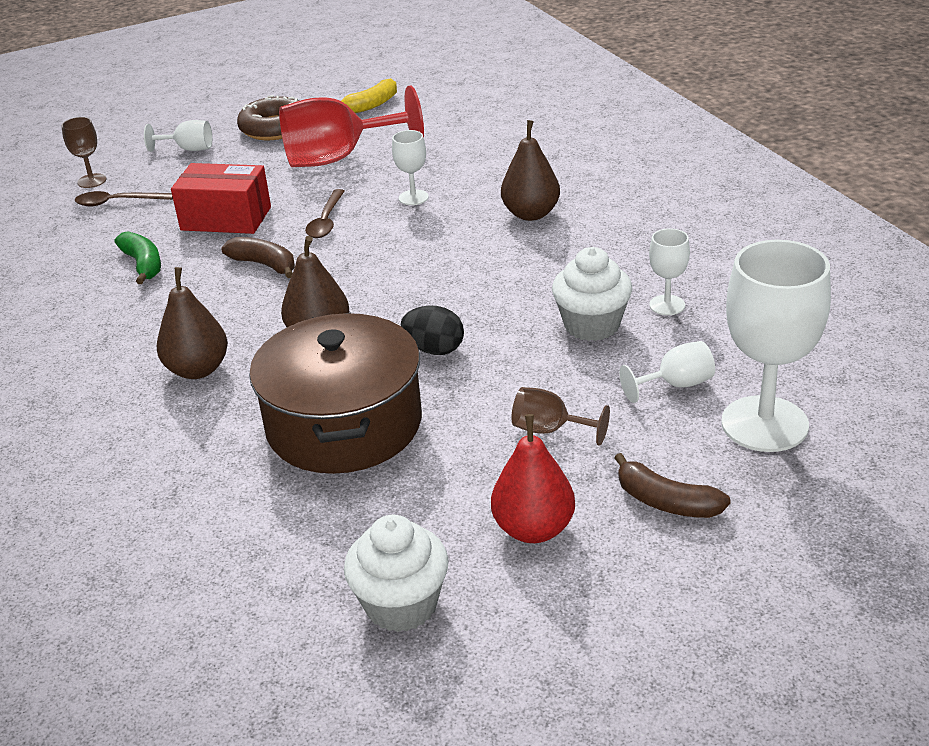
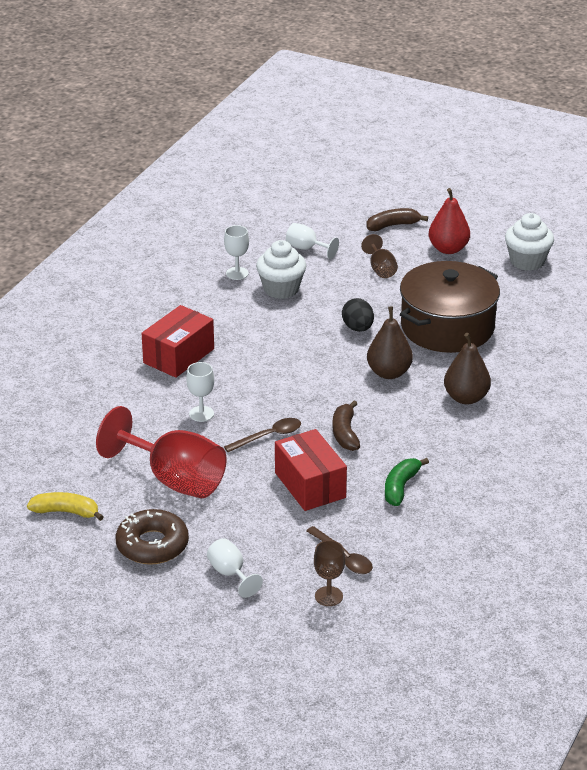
camera: 130 degrees left, 0 degrees up
(531, 214) = (178, 356): brown pear -> red box
(666, 502) = (393, 225): brown banana -> brown banana turned 105 degrees counterclockwise
(764, 424) = (311, 218): white goblet -> none

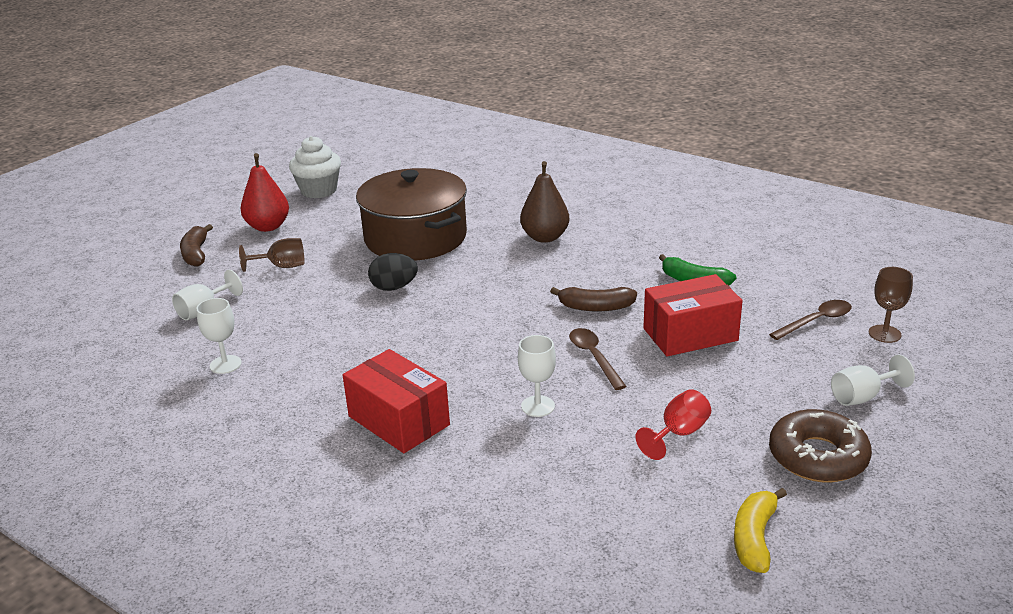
camera: 80 degrees left, 5 degrees down
(174, 479) = (678, 434): red goblet -> red goblet, size x0.48
(281, 289) = (283, 333): white cupcake -> none
(389, 373) = (488, 275): brown pear -> none

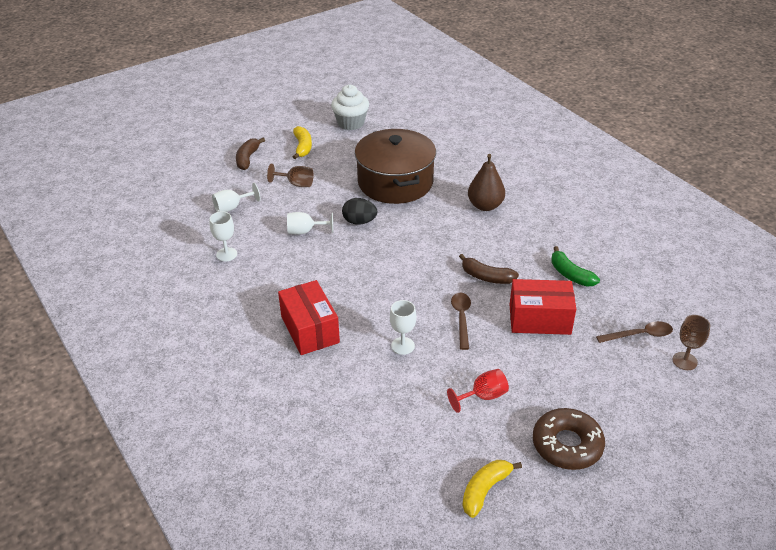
camera: 20 degrees right, 10 degrees up
(268, 227) = (302, 147): red pear -> yellow banana
(862, 397) = (631, 408): white goblet -> white goblet (305, 231)

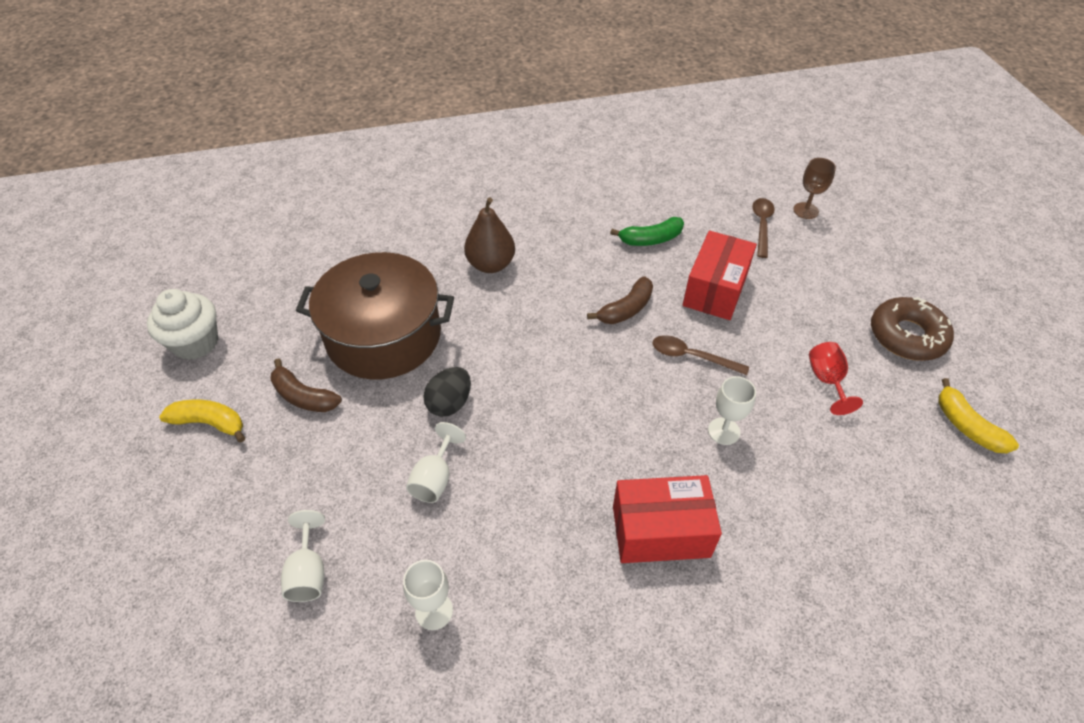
camera: 70 degrees left, 10 degrees up
(247, 158) = (179, 514): brown banana -> brown banana (303, 396)
(296, 184) = (305, 459): brown goblet -> none

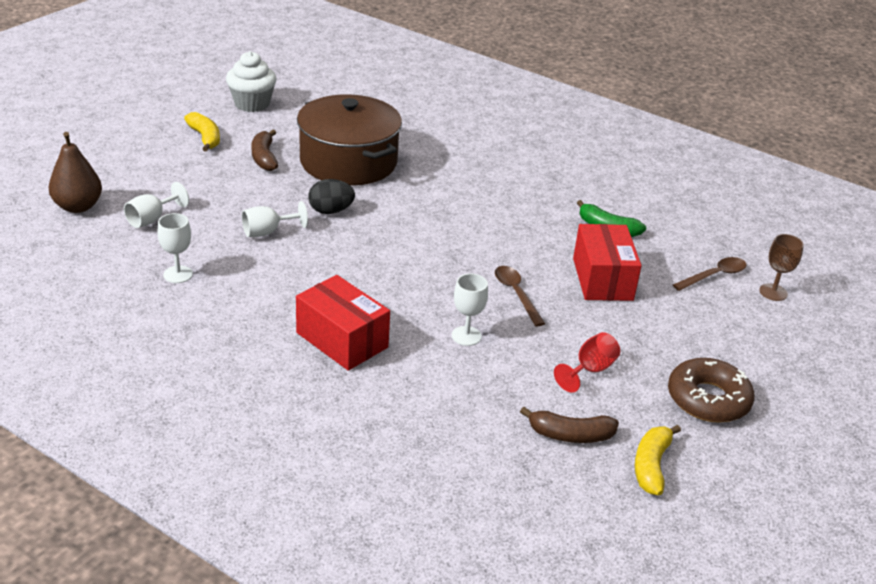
camera: 45 degrees right, 15 degrees down
(490, 264) = (470, 172): brown pear -> brown pear (78, 206)
(626, 309) = (517, 246): brown banana -> brown banana (570, 435)
(715, 289) = (602, 279): red box -> red box turned 75 degrees counterclockwise

